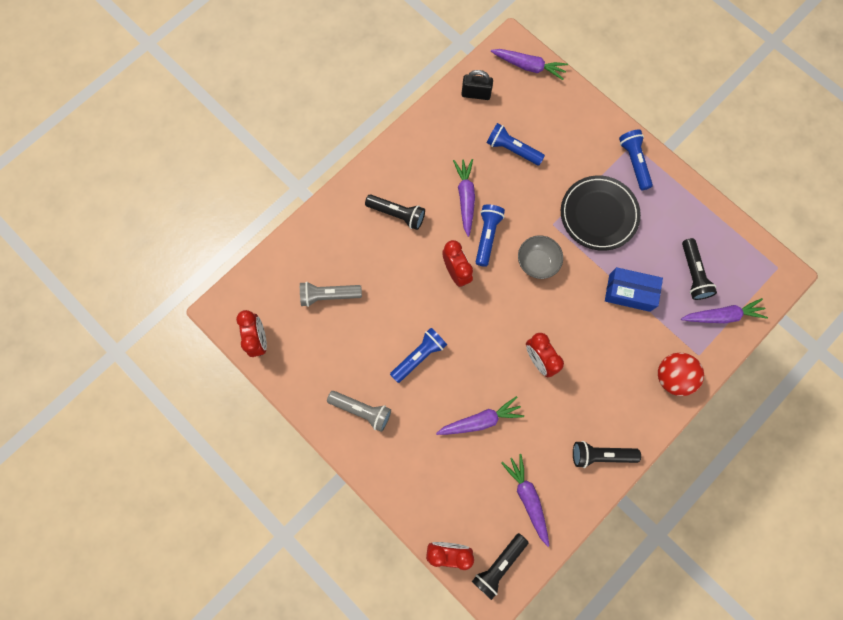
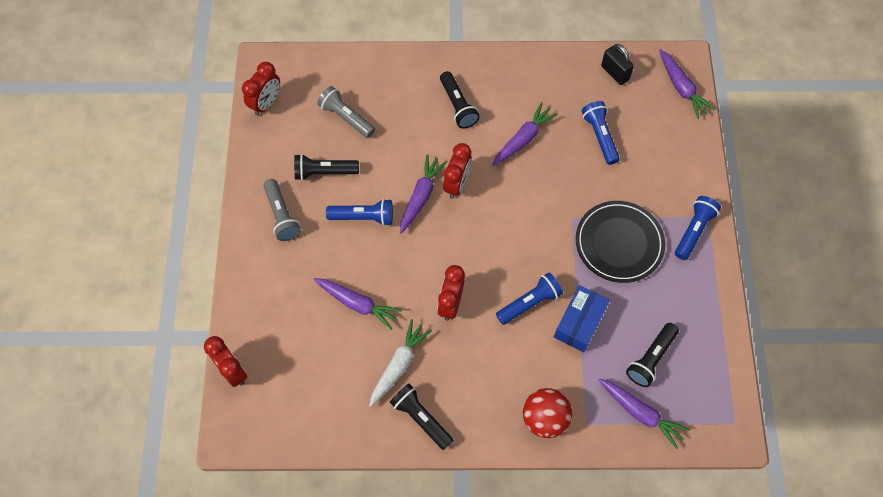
camera: 45 degrees right, 10 degrees down
(487, 236) = (509, 180): blue flashlight -> blue flashlight (529, 303)
(499, 565) = (256, 417): black flashlight -> black flashlight (324, 172)
(527, 498) = (330, 392): purple carrot -> purple carrot (421, 196)
(537, 262) = (528, 233): grey bowl -> none
(550, 434) = (399, 365): none -> white carrot
(629, 292) = (579, 323): blue box -> blue box turned 60 degrees clockwise

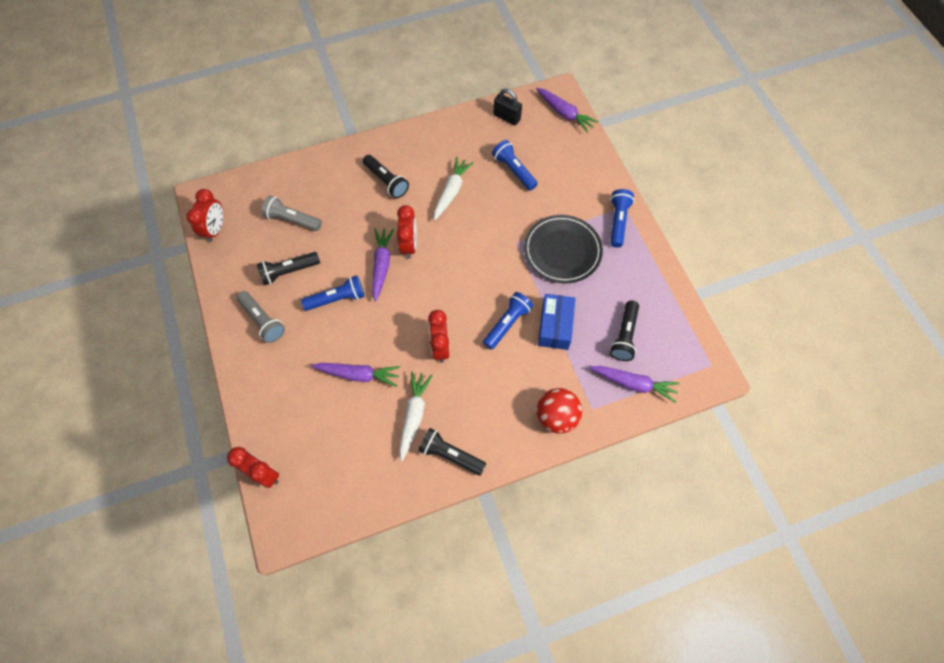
camera: 20 degrees left, 0 degrees up
(523, 139) = (451, 192): purple carrot -> white carrot

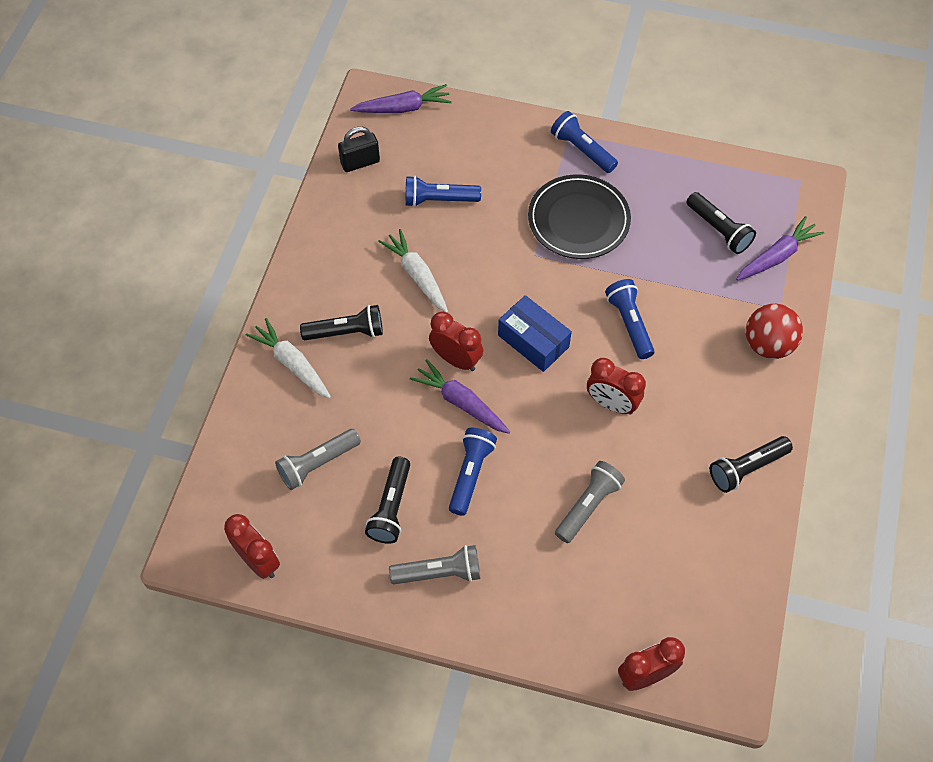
camera: 55 degrees left, 5 degrees down
(358, 375) = (588, 506): purple carrot -> grey flashlight
(414, 415) = (677, 477): white carrot -> white carrot (292, 363)
(555, 326) = (664, 282): blue box -> blue box (533, 341)

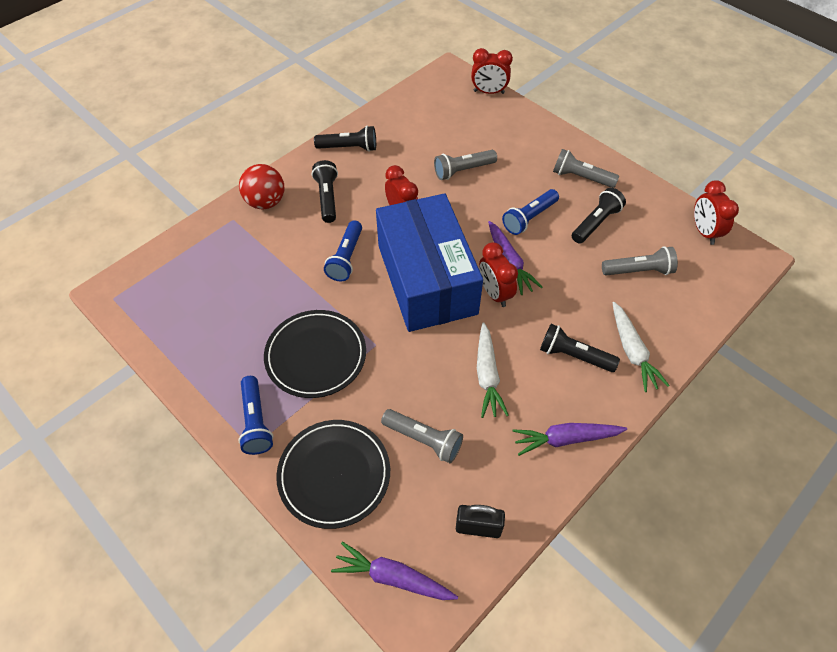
camera: 150 degrees left, 5 degrees down
(439, 200) = (423, 439): blue flashlight -> grey flashlight
(491, 145) = (334, 474): none -> black plate
(533, 341) = (426, 279): blue box -> blue box, size x2.09
(718, 230) = (216, 292): black flashlight -> black flashlight (327, 198)
(777, 256) = (196, 252): purple carrot -> purple carrot (565, 439)

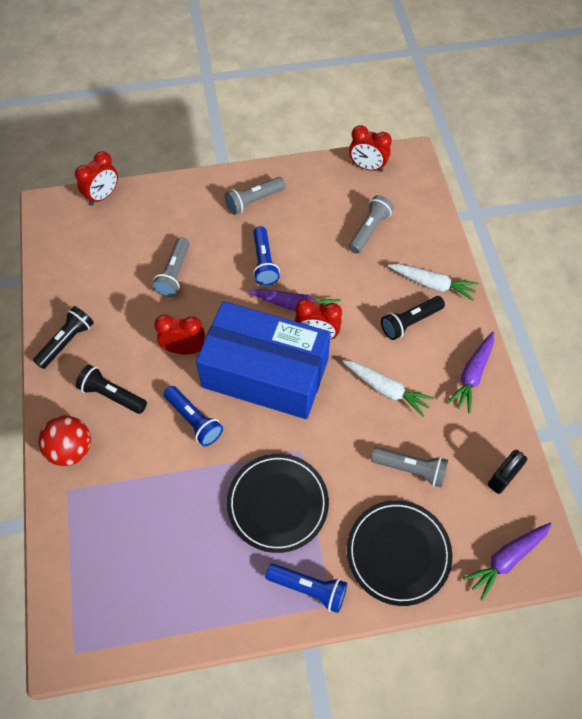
camera: 55 degrees left, 5 degrees up
(423, 439) = (410, 469): grey flashlight -> grey flashlight turned 45 degrees clockwise
(595, 223) = (305, 224): black flashlight -> none

